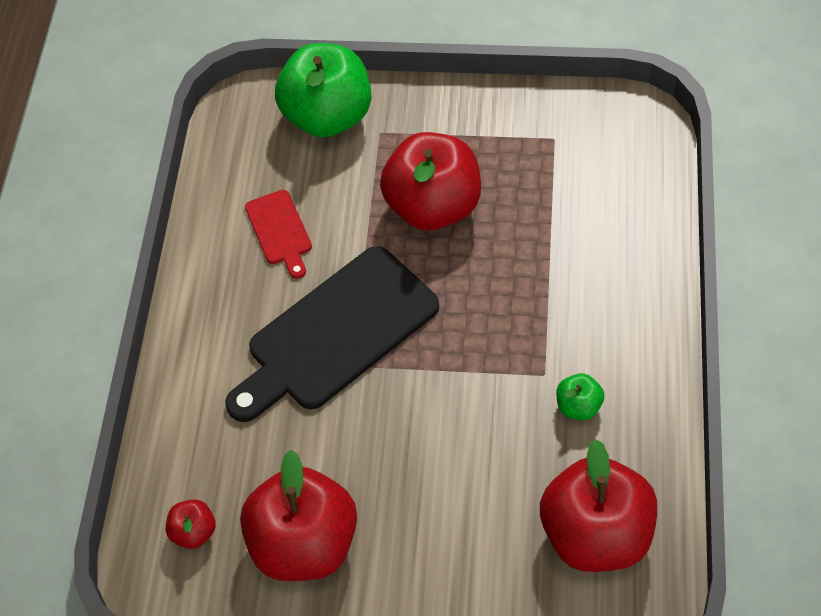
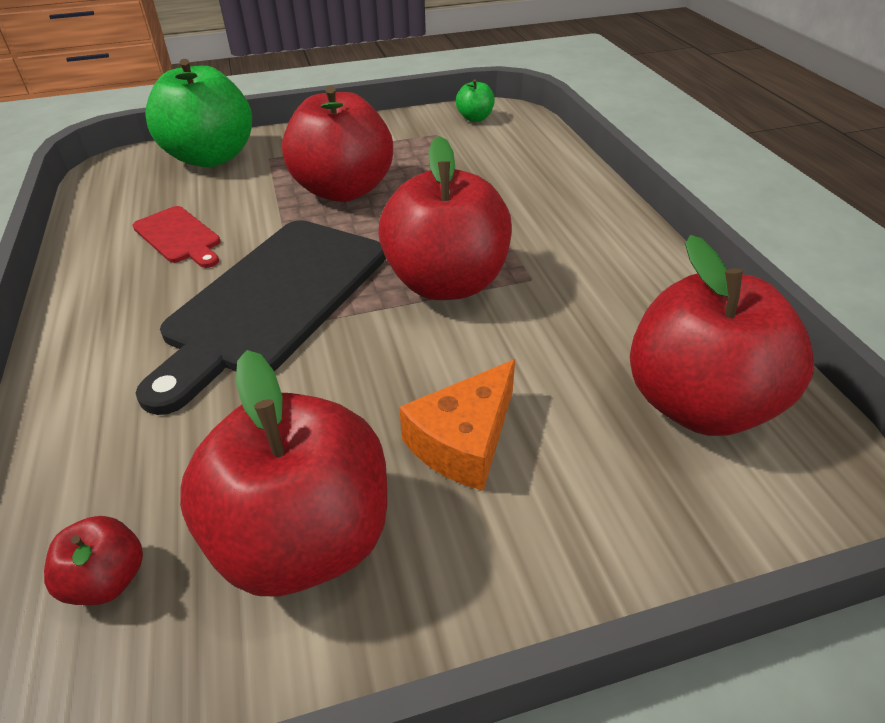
camera: 25 degrees left, 15 degrees down
(424, 509) = (464, 441): none -> orange cheese
(474, 357) = (446, 283): none -> red apple
(578, 406) = (587, 294): green apple -> green apple (475, 118)

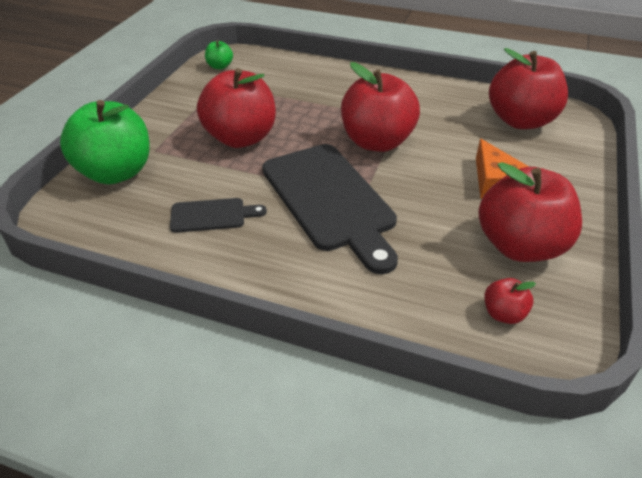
camera: 55 degrees left, 0 degrees up
(179, 237) = (212, 215): red cutting board -> black cutting board

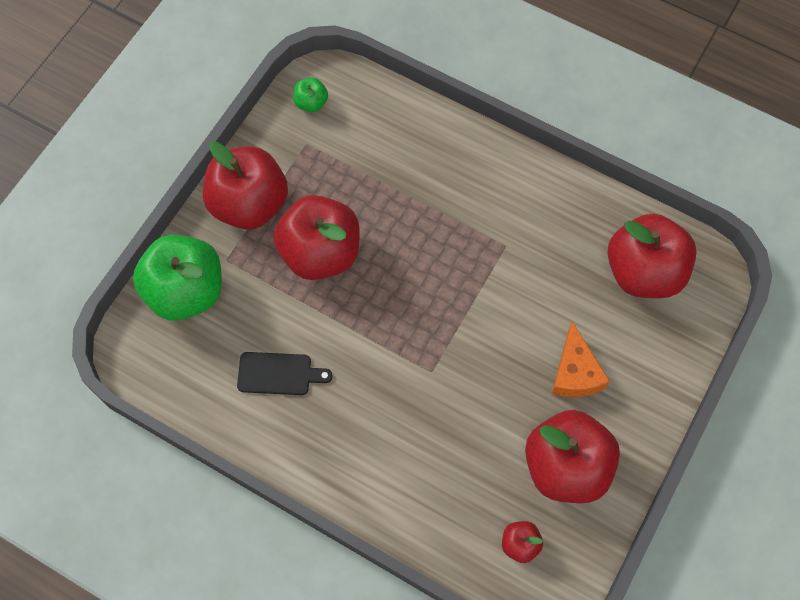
camera: 10 degrees right, 25 degrees up
(330, 200) = (398, 371): black cutting board -> none
(377, 142) = (468, 284): red apple -> red apple (249, 204)

